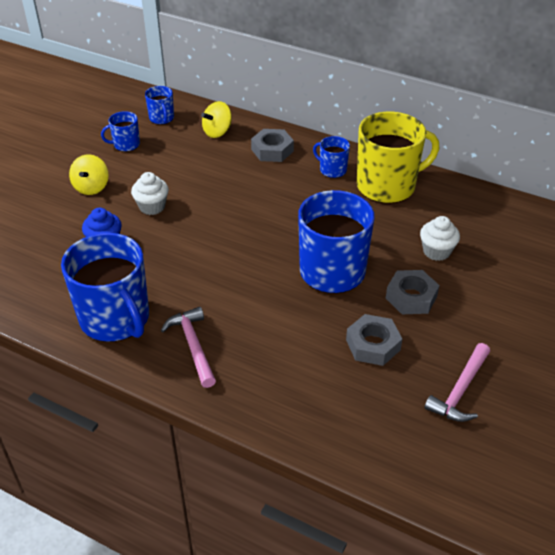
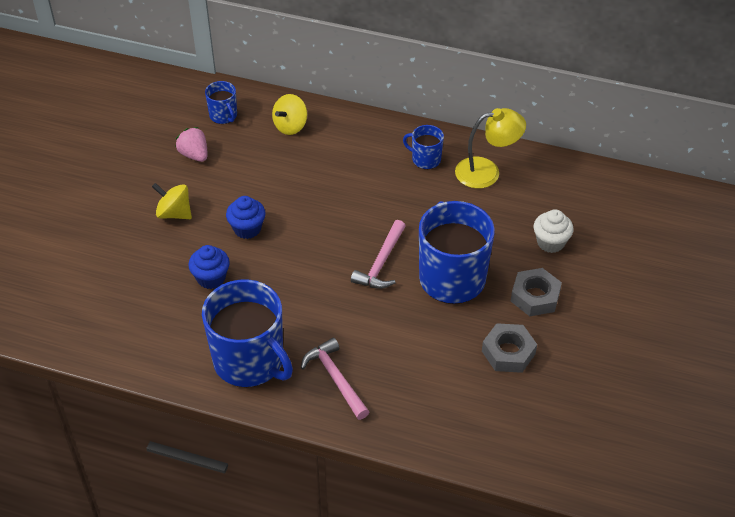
camera: 10 degrees left, 5 degrees up
(91, 187) = (174, 213): yellow spinning top -> yellow spinning top turned 120 degrees clockwise
(126, 144) = (194, 155): blue mug -> pink strawberry
(152, 207) = (247, 229): white cupcake -> blue cupcake
(272, 150) = (356, 142): grey nut -> none
(387, 186) = (487, 171): yellow mug -> yellow lamp
(460, 390) = (598, 387): pink hammer -> pink hammer (381, 263)

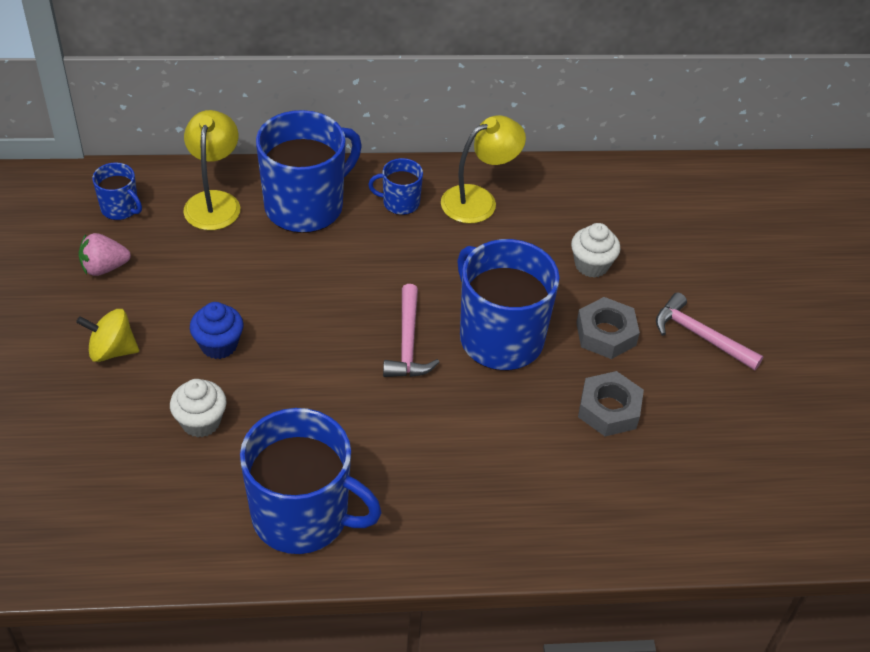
camera: 25 degrees left, 0 degrees up
(194, 155) = (104, 268): pink strawberry -> pink strawberry turned 45 degrees counterclockwise
(211, 278) = (201, 422): blue cupcake -> white cupcake
(290, 126) = (214, 201): yellow spinning top -> yellow lamp
(335, 378) = (421, 505): pink hammer -> pink hammer (700, 336)
(354, 145) = (306, 206): none -> blue mug

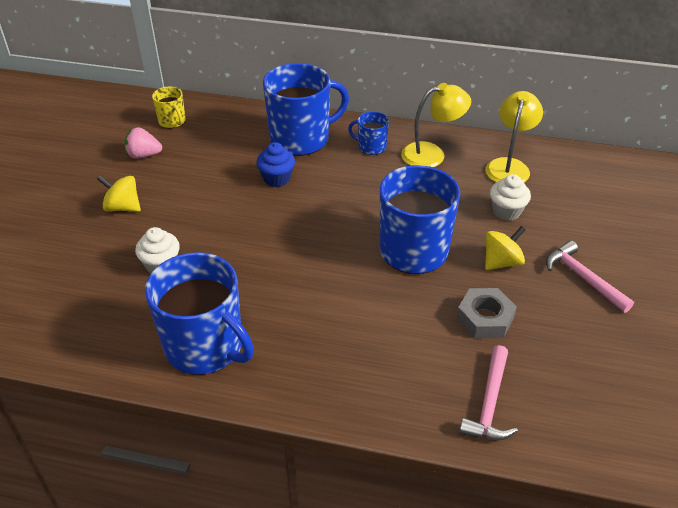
camera: 20 degrees right, 5 degrees down
(120, 208) = (172, 121): blue mug -> yellow mug
(214, 201) = (238, 126): yellow lamp -> yellow lamp (509, 166)
(219, 345) = (198, 217): blue cupcake -> blue cupcake (277, 179)
(408, 343) = (339, 240): pink hammer -> pink hammer (489, 403)
(606, 334) = (501, 262): grey nut -> yellow spinning top

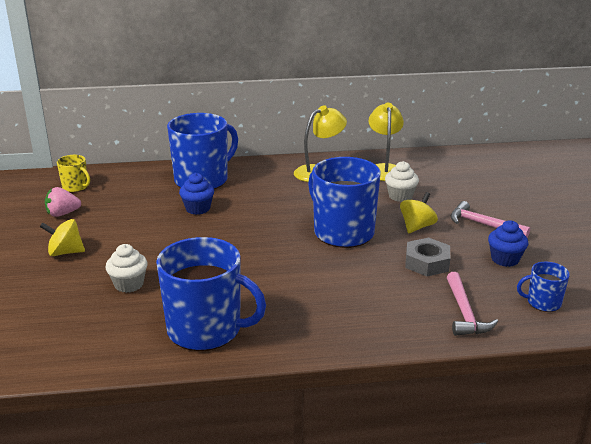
camera: 20 degrees left, 15 degrees down
(371, 147) = (266, 175): blue mug -> blue mug (543, 302)
(581, 338) = (505, 259): none -> blue cupcake

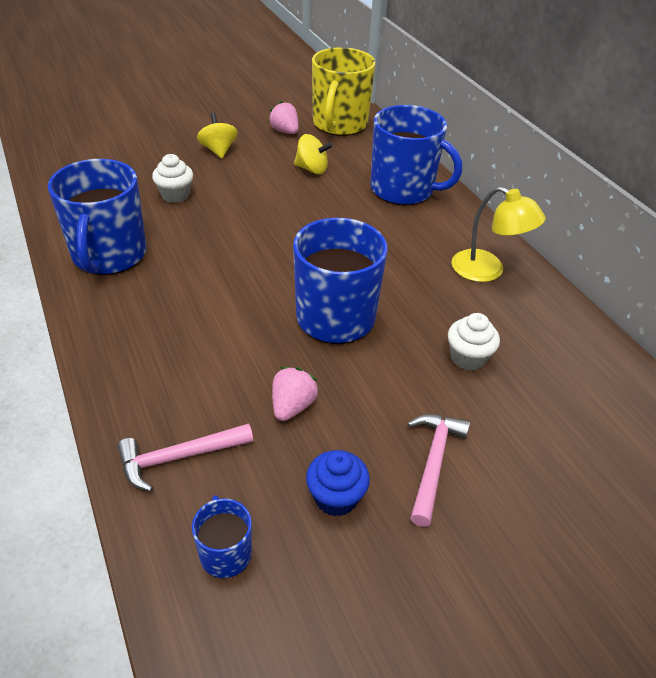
camera: 70 degrees right, 15 degrees up
(76, 187) = (339, 124): yellow mug -> yellow mug, size x2.11
(198, 209) = (336, 201): blue cupcake -> none
(384, 169) = (542, 331): yellow lamp -> none
(417, 227) = (386, 385): yellow spinning top -> yellow spinning top (312, 169)
(427, 263) = (292, 406): grey nut -> pink strawberry

